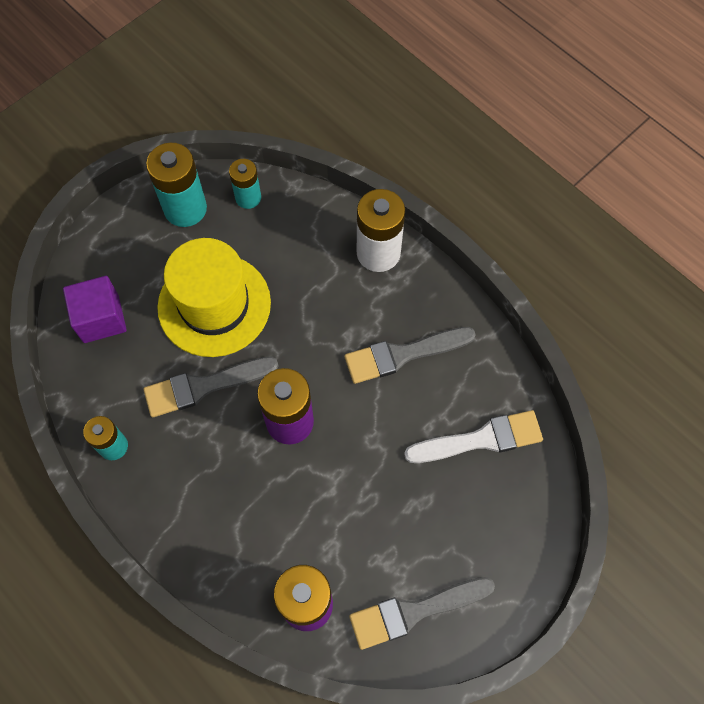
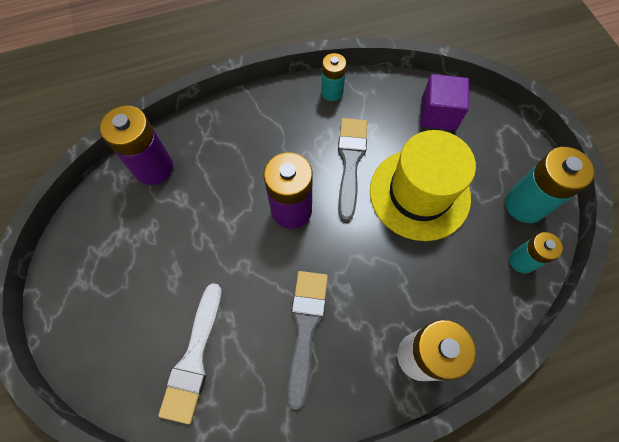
camera: 115 degrees right, 0 degrees up
(414, 611) = (101, 235): grey brush -> none

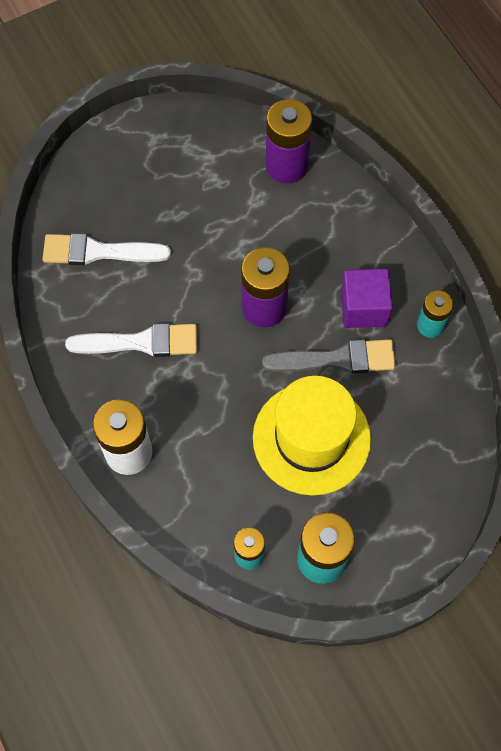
camera: 80 degrees right, 0 degrees up
(305, 328) = (140, 342): grey brush -> white brush
(438, 114) = (429, 452): purple cube -> purple cube (363, 308)

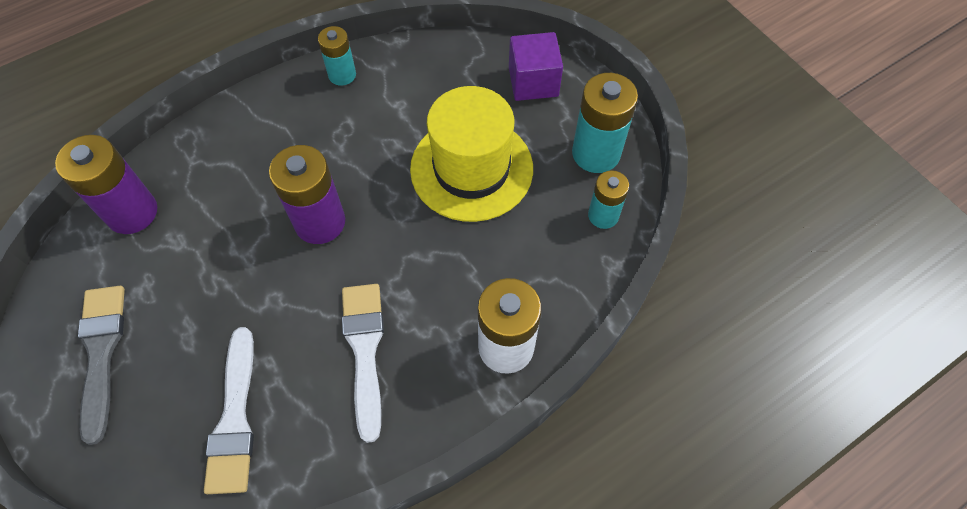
camera: 95 degrees left, 5 degrees down
(337, 359) = (381, 151): grey brush -> grey brush (101, 352)
(363, 308) = (321, 130): purple cube -> purple cube (533, 82)

